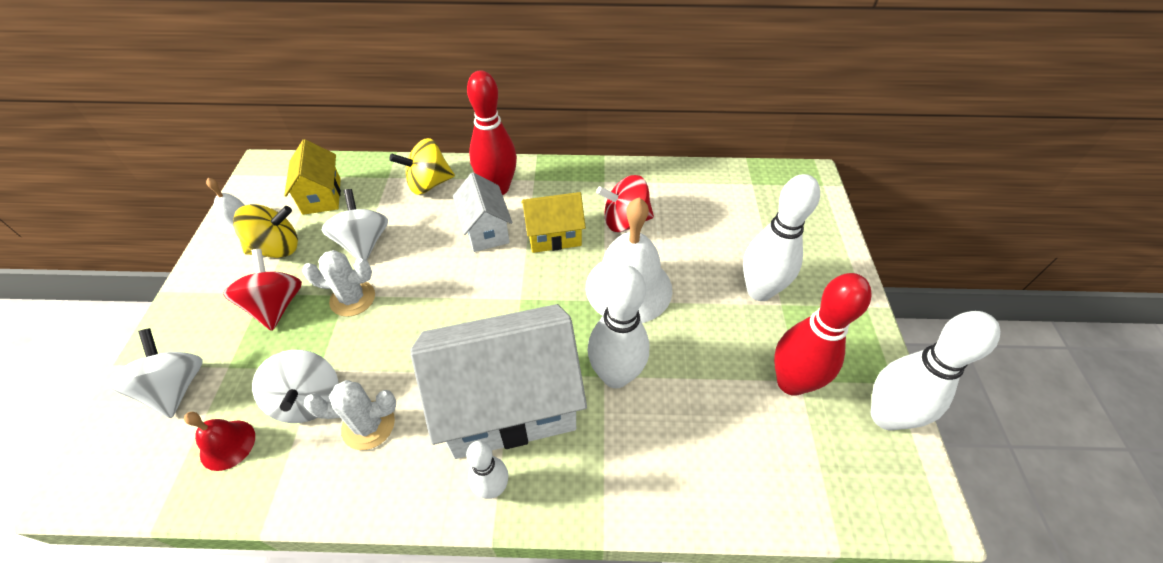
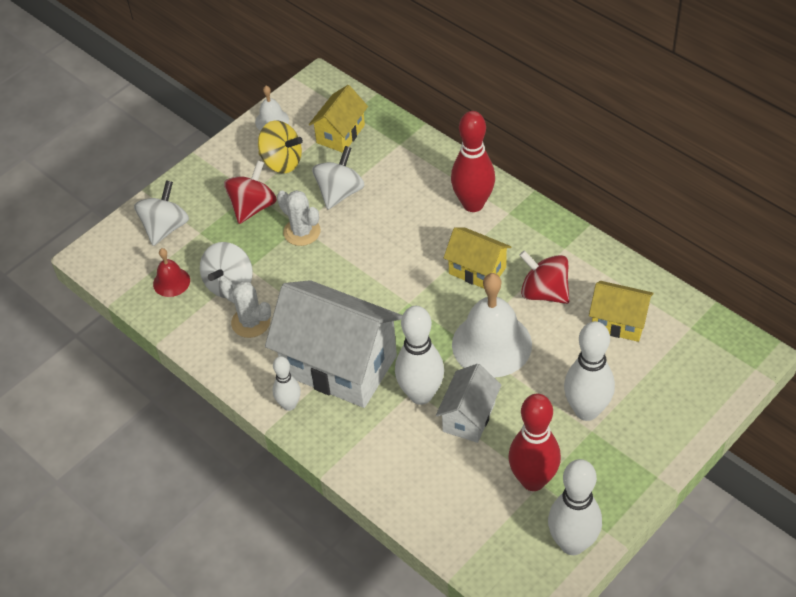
camera: 45 degrees right, 0 degrees up
(429, 184) = (424, 168): yellow spinning top -> none
(486, 230) = (432, 235): white house -> white house (469, 417)
(702, 209) = (618, 322): none -> yellow house

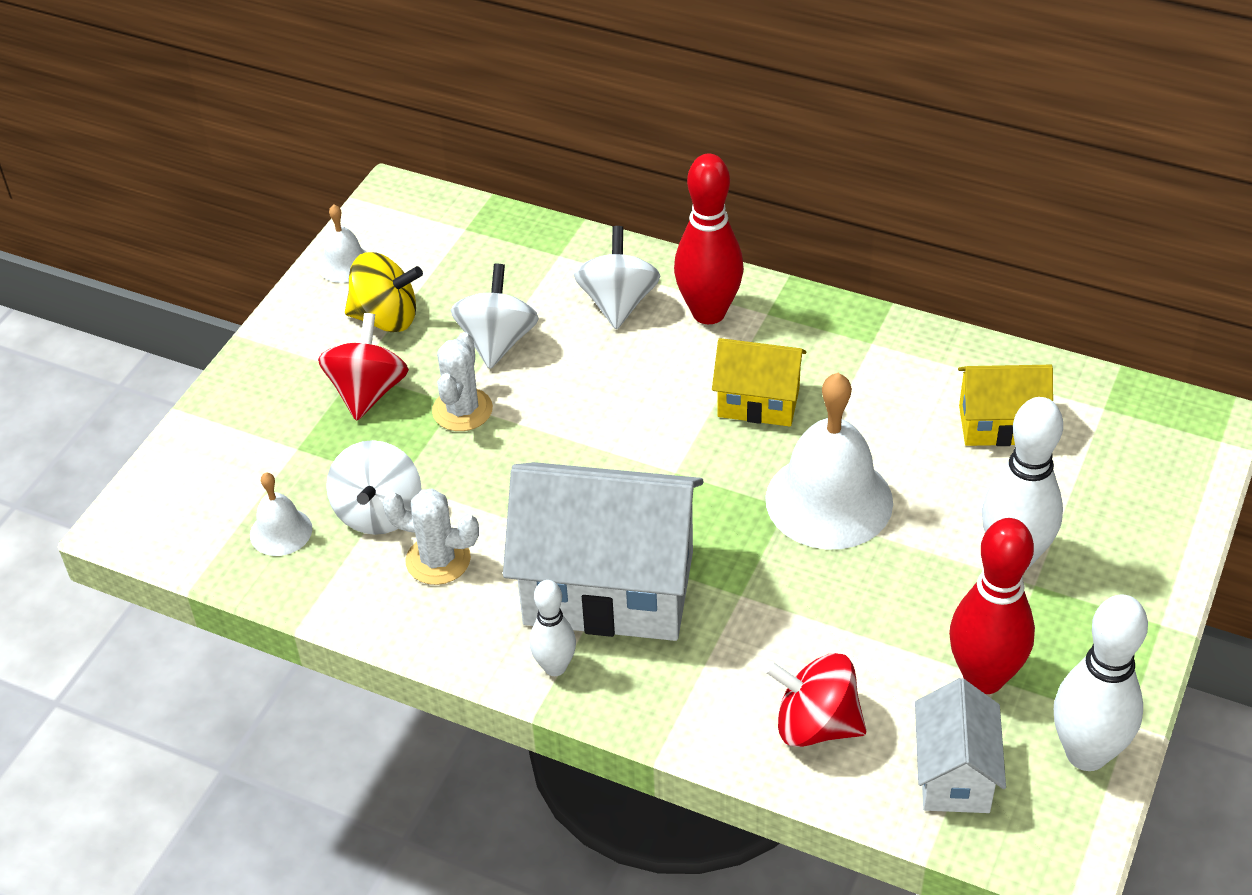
camera: 20 degrees left, 5 degrees down
(165, 228) = (236, 454): white spinning top -> white spinning top (618, 303)
(171, 282) = (281, 531): red bell -> white bell
(302, 232) = (462, 410): white cactus -> white cactus turned 75 degrees clockwise
(340, 134) = (462, 260): yellow house -> none
(421, 394) = (755, 599): white bowling pin -> none
(469, 417) = (844, 612): white house -> white house (954, 774)
(544, 292) = (872, 409): red spinning top -> red spinning top (815, 725)

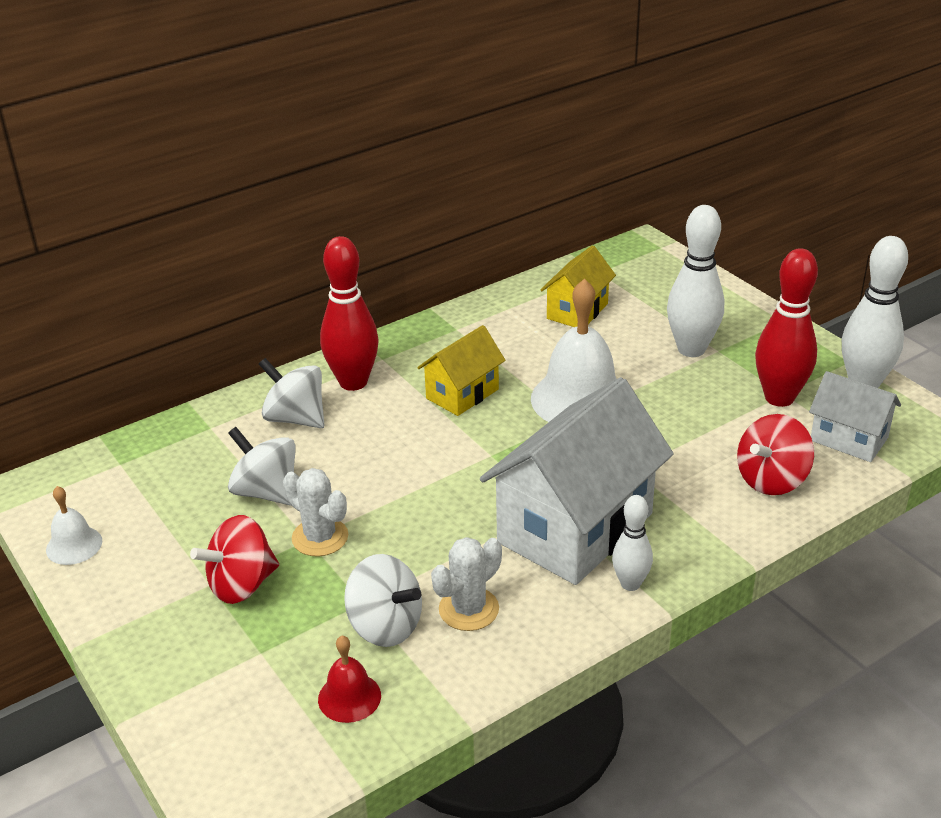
camera: 60 degrees left, 10 degrees down
(281, 531) = (349, 697): white bell -> red bell
(368, 392) = (242, 584): red spinning top -> red spinning top turned 75 degrees counterclockwise
(386, 318) = (168, 543): yellow spinning top -> none

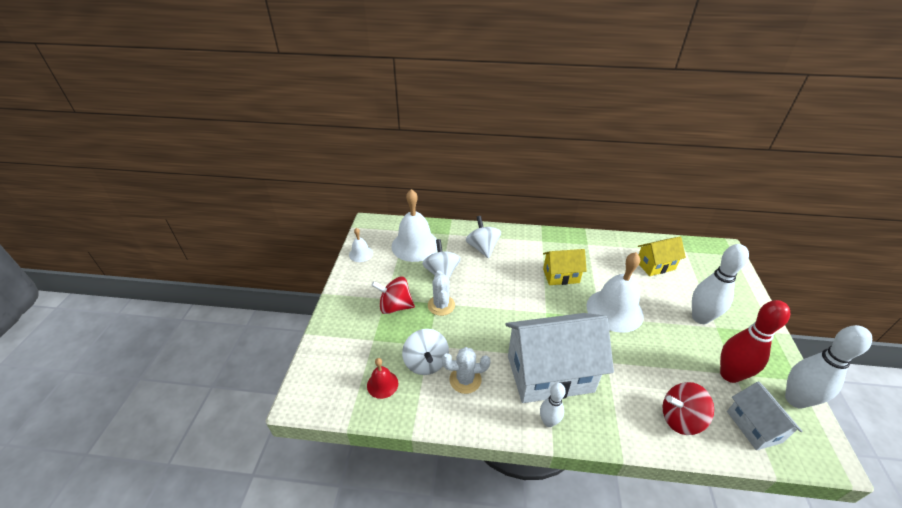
camera: 40 degrees right, 5 degrees up
(167, 476) = (415, 245): none -> white bell
(353, 382) = (520, 245): red bowling pin -> none

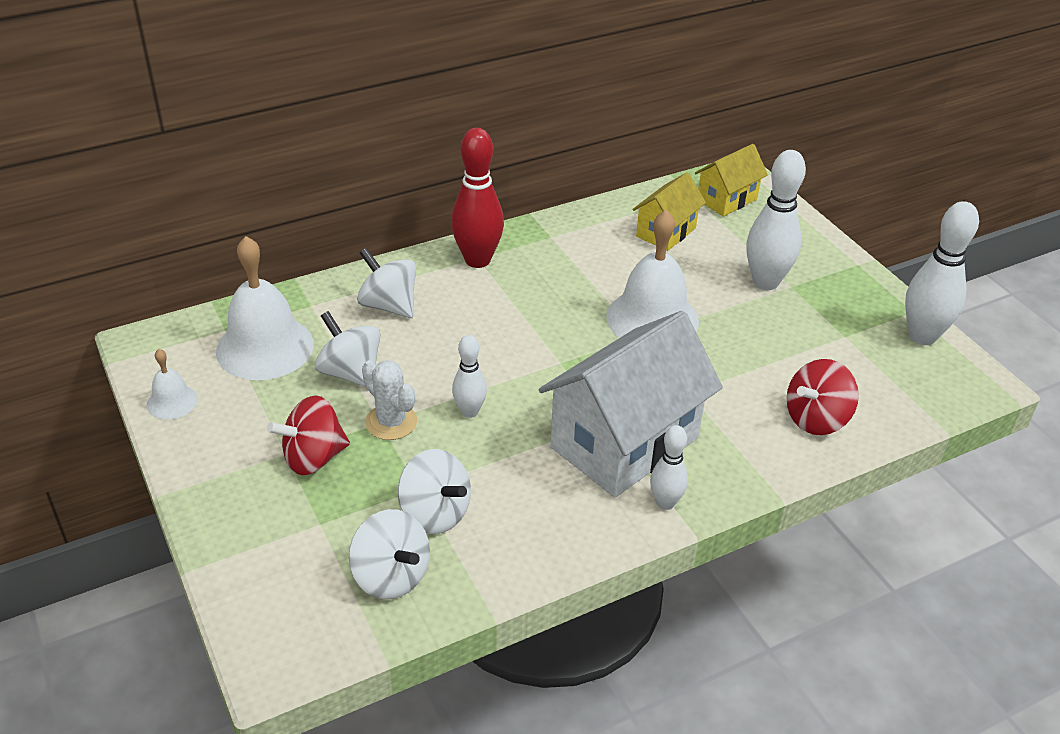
camera: 35 degrees left, 0 degrees up
(382, 384) = (391, 576): red bell -> white spinning top
(465, 380) = (513, 507): white cactus -> none
(481, 317) = (469, 411): none -> white bowling pin
(561, 276) = (544, 300): yellow house -> yellow house (727, 200)
(729, 375) = (839, 340): red bowling pin -> red bowling pin (477, 260)
(754, 426) = (897, 388): white house -> none

